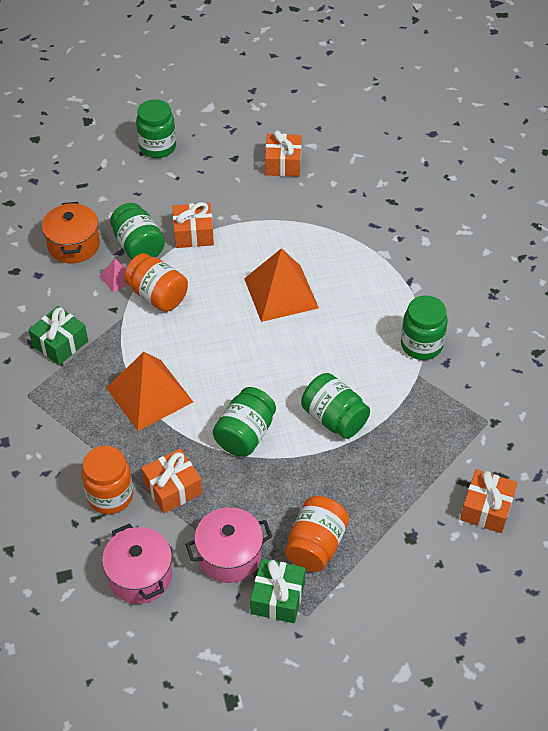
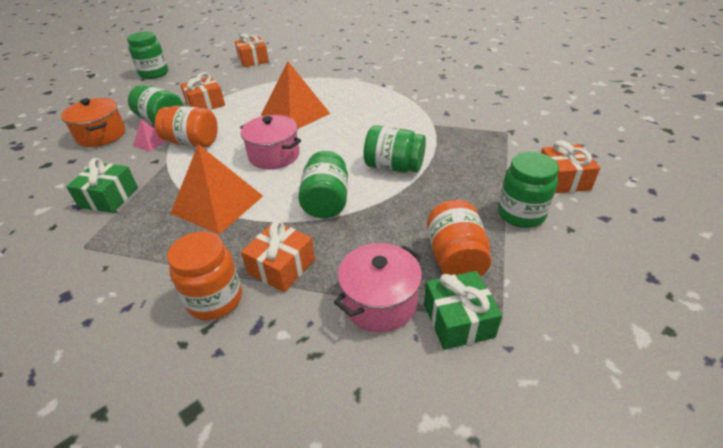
camera: 25 degrees left, 10 degrees down
(140, 576) = (291, 367): pink pot -> pink pot (274, 155)
(421, 345) = (421, 110): green jar -> green jar (521, 214)

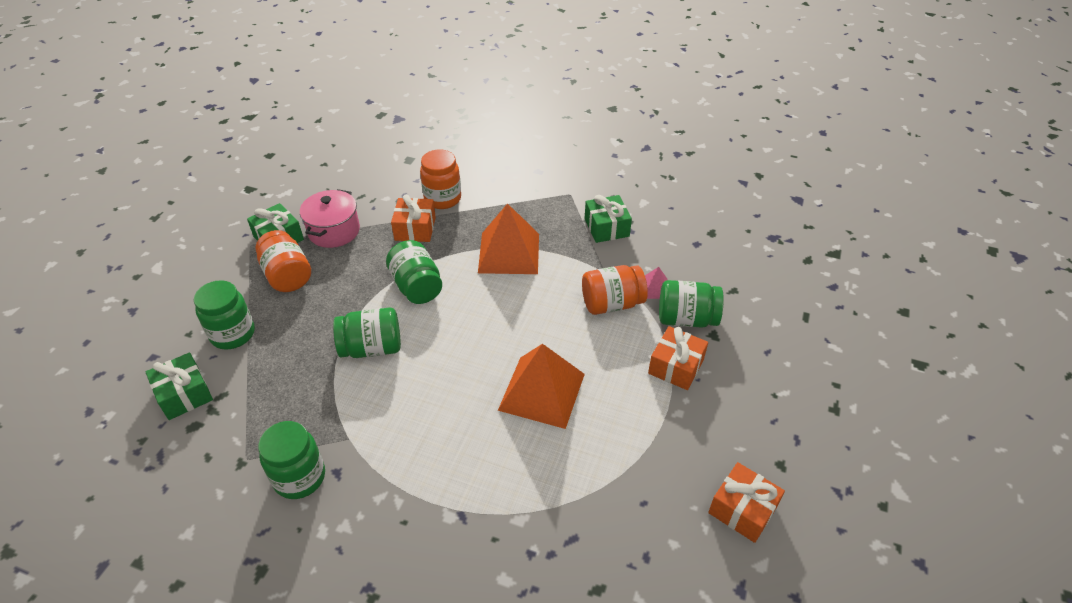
camera: 150 degrees right, 5 degrees up
(101, 135) = (719, 278): orange pot -> none
(154, 74) = (839, 403): green jar -> green jar (299, 477)
(274, 155) = (508, 318): pink pot -> none
(562, 179) = (184, 394): orange gift -> green gift

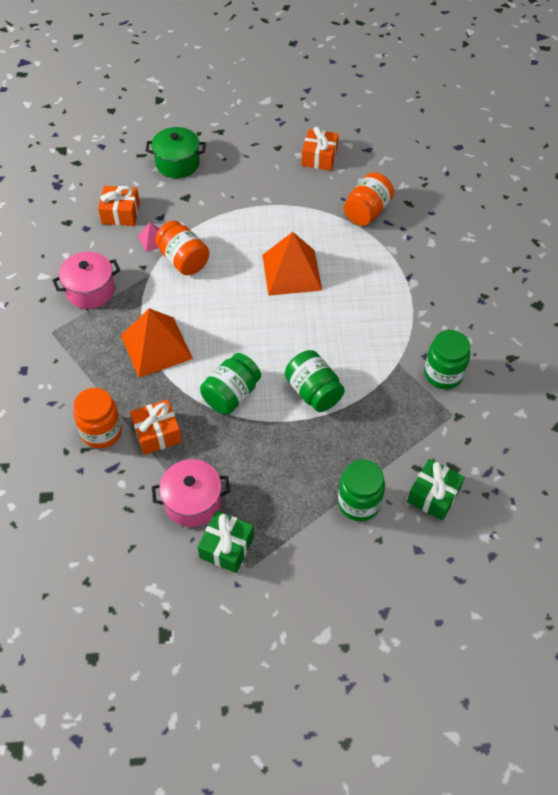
camera: 115 degrees left, 10 degrees up
(287, 276) = (271, 504): orange jar -> orange jar (367, 212)
(606, 227) = (90, 290): green gift -> pink pot
(676, 366) = (227, 209): orange gift -> orange gift (120, 213)
(686, 319) = (177, 215): green jar -> none
(779, 345) = (177, 163): none -> green pot

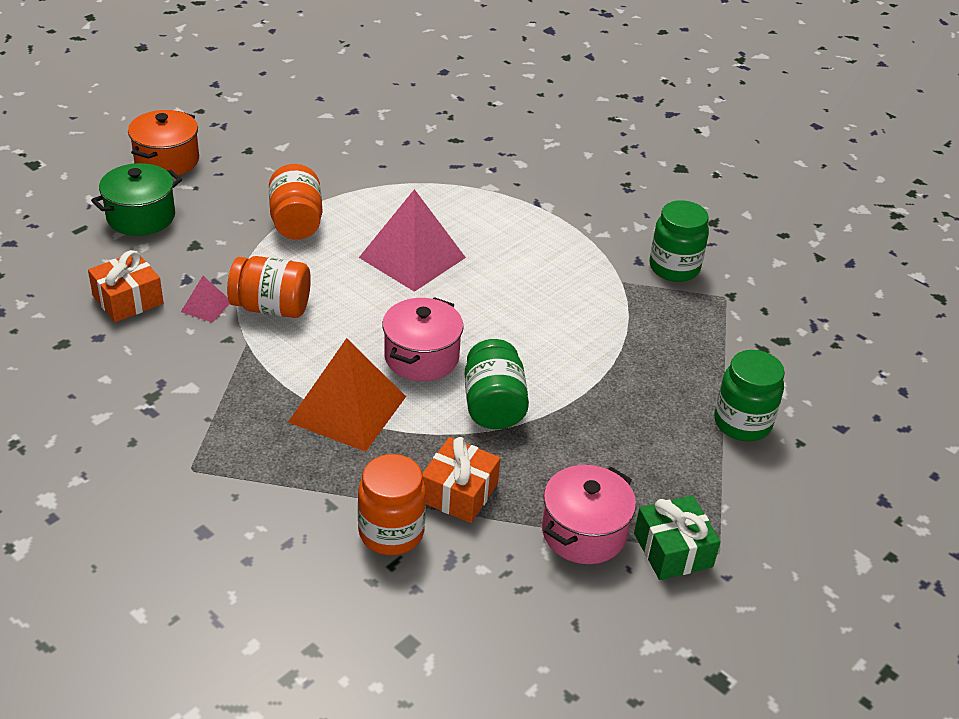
camera: 45 degrees left, 15 degrees down
(90, 290) = (189, 398): pink pot -> pink pot (421, 357)
(227, 132) = (167, 160): none -> orange pot
(291, 272) = (412, 257): orange pyramid -> pink pyramid
(313, 392) = (574, 353): green jar -> none
(319, 157) = (309, 140): orange gift -> none
(367, 212) = (423, 166): orange jar -> orange jar (296, 222)
(433, 495) = (796, 373): green gift -> none

